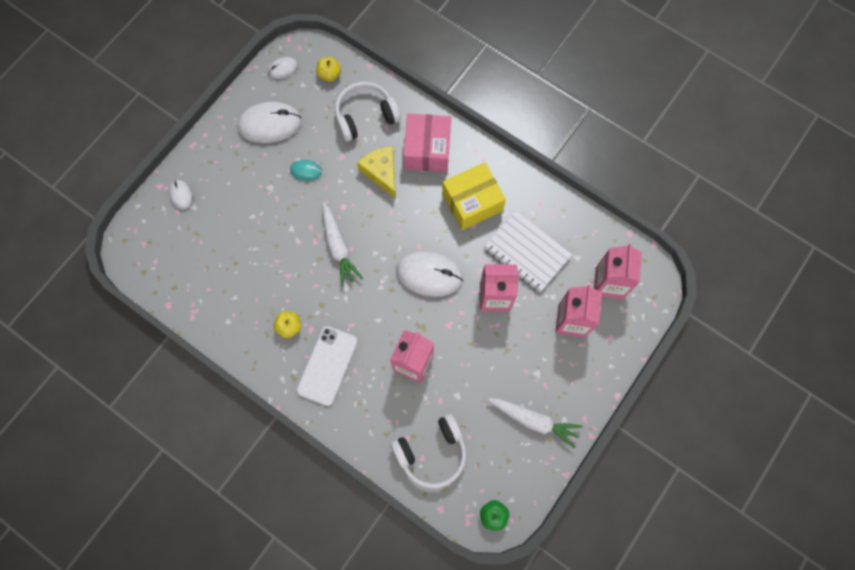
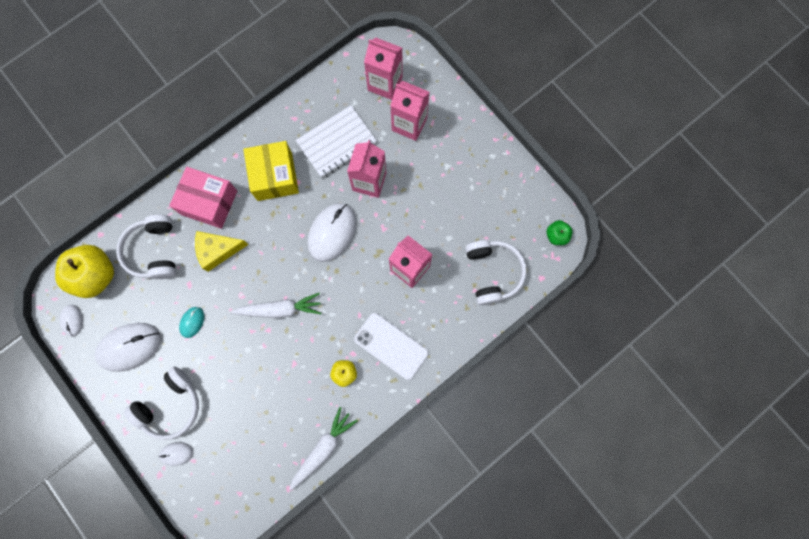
camera: 75 degrees left, 5 degrees up
(224, 176) = (171, 405): none -> white headphones
(270, 124) = (129, 347): white mouse -> white mouse turned 60 degrees clockwise
(329, 74) = (96, 275): yellow apple -> yellow apple, size x2.04
(534, 420) = (486, 180): white carrot -> white carrot (323, 448)

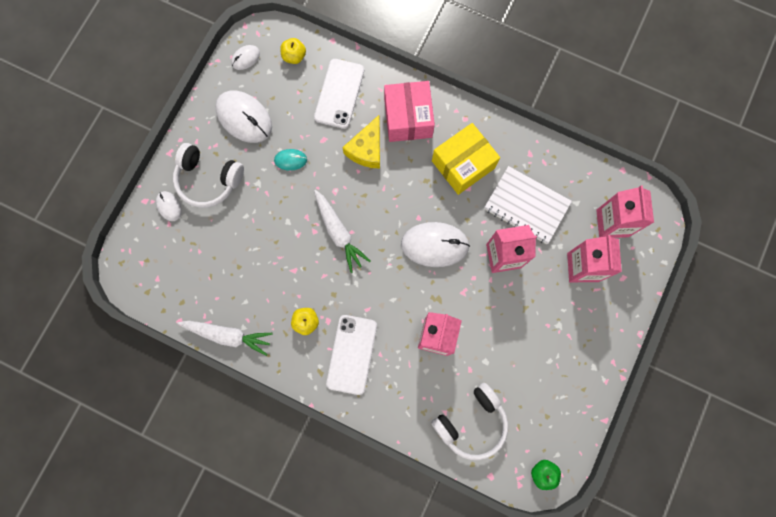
camera: 65 degrees right, 0 degrees up
(96, 275) = (294, 56): yellow apple -> yellow apple, size x0.49
(154, 251) = (339, 94): white headphones -> white phone
(218, 250) = (367, 149): yellow cheese -> yellow cheese turned 120 degrees counterclockwise

